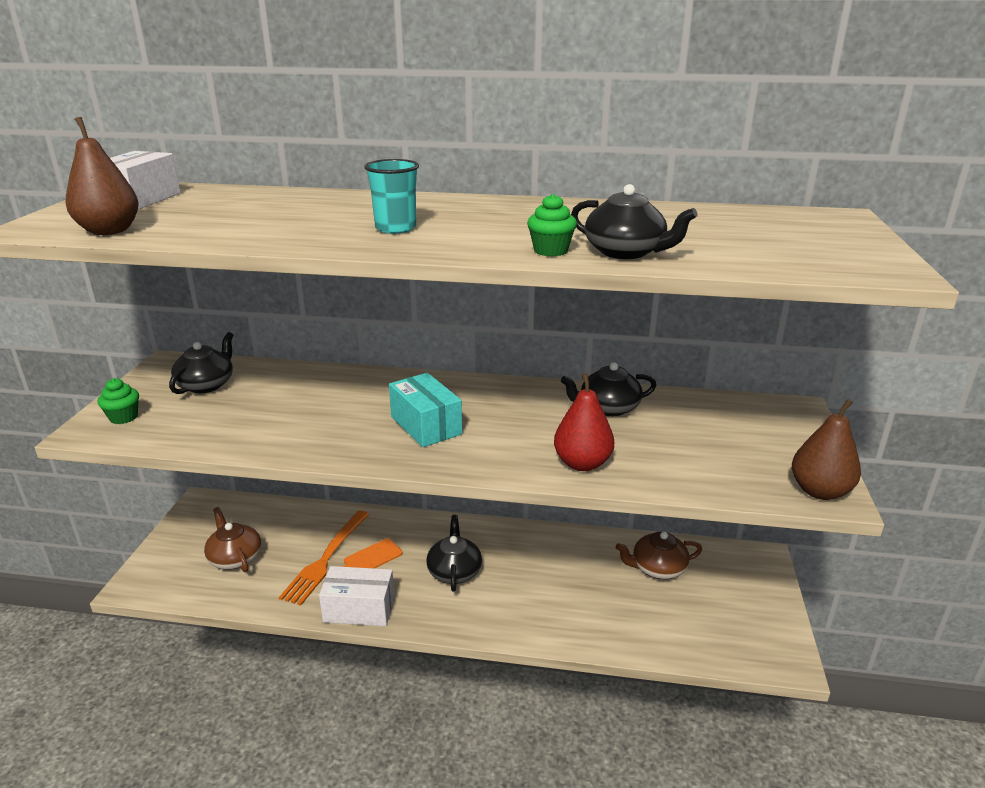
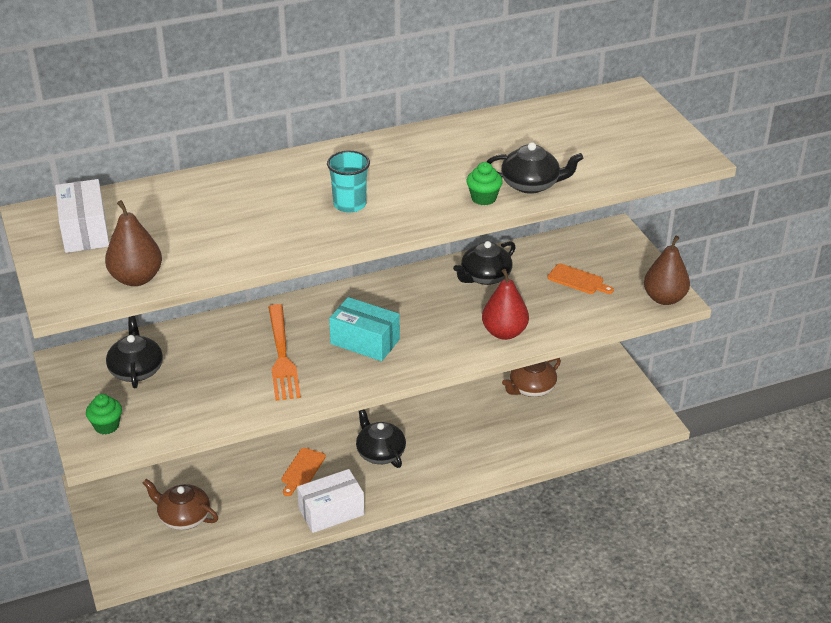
camera: 30 degrees left, 10 degrees up
(325, 559) = (264, 486): orange fork -> orange fork (282, 356)
(715, 440) = (578, 280): none -> orange cutting board

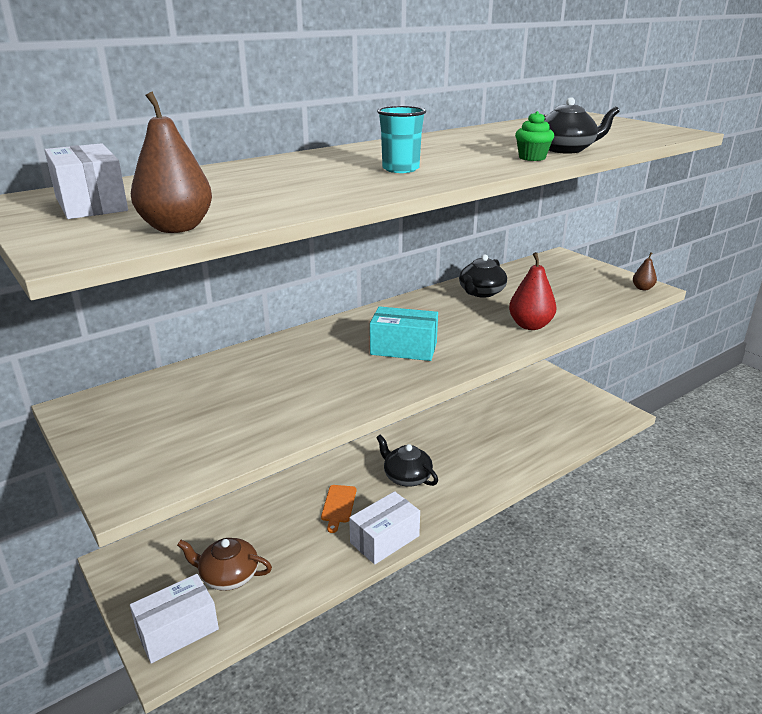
camera: 15 degrees left, 10 degrees down
(106, 426) = (140, 464): green cupcake -> none
(132, 554) = (177, 630): none -> white box
(136, 370) = (164, 404): black teapot -> none
(282, 356) = (325, 370): orange fork -> none
(531, 388) = (509, 405): brown teapot -> none
(578, 280) = (561, 286): orange cutting board -> none
(664, 298) = (642, 288): brown pear -> brown pear, size x0.55

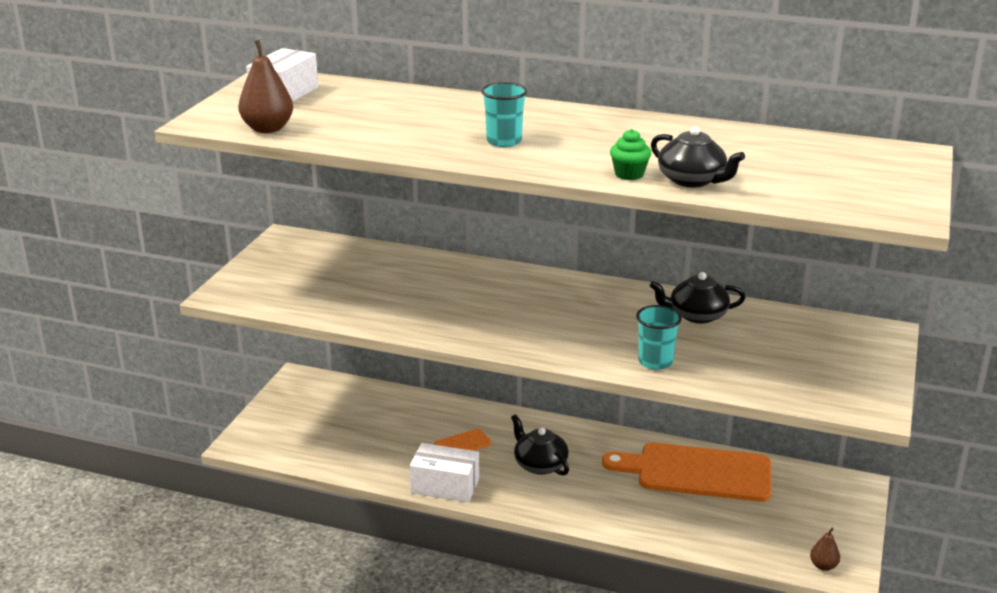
camera: 55 degrees right, 0 degrees up
(177, 630) = (265, 436): white box -> none
(228, 576) = (331, 431): brown teapot -> none
(403, 348) = (520, 316): turquoise box -> none
(406, 477) = (539, 464): black teapot -> black teapot turned 45 degrees counterclockwise
(481, 416) = (697, 472): none -> orange cutting board
(530, 325) = (655, 362): red pear -> turquoise cup
(642, 288) = (865, 405): brown pear -> brown pear (823, 566)

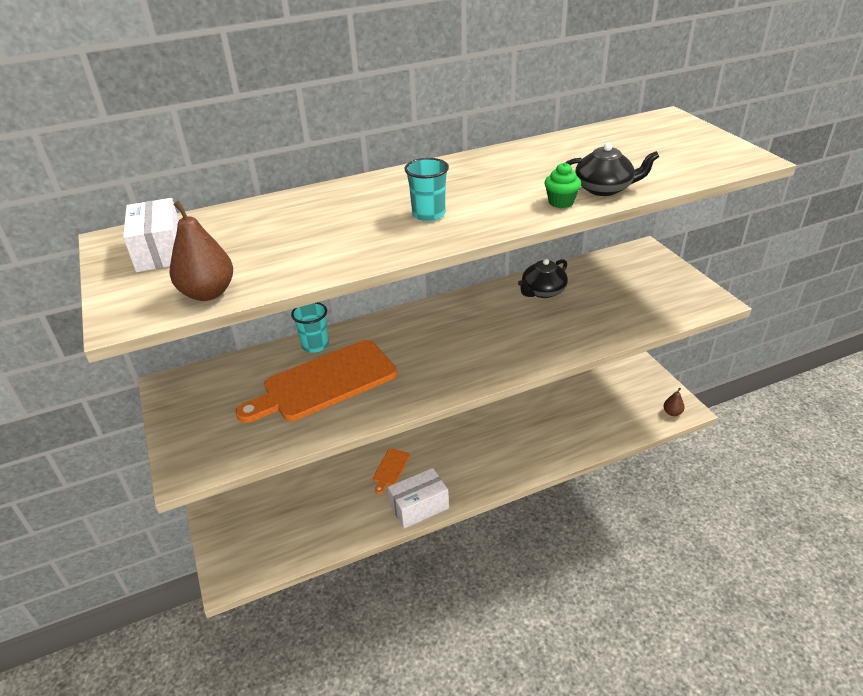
camera: 40 degrees left, 10 degrees up
(539, 464) = (456, 449): black teapot -> none
(655, 362) = (570, 338): turquoise cup -> turquoise cup (315, 345)
(697, 472) = (545, 396): orange cutting board -> orange cutting board (324, 382)

